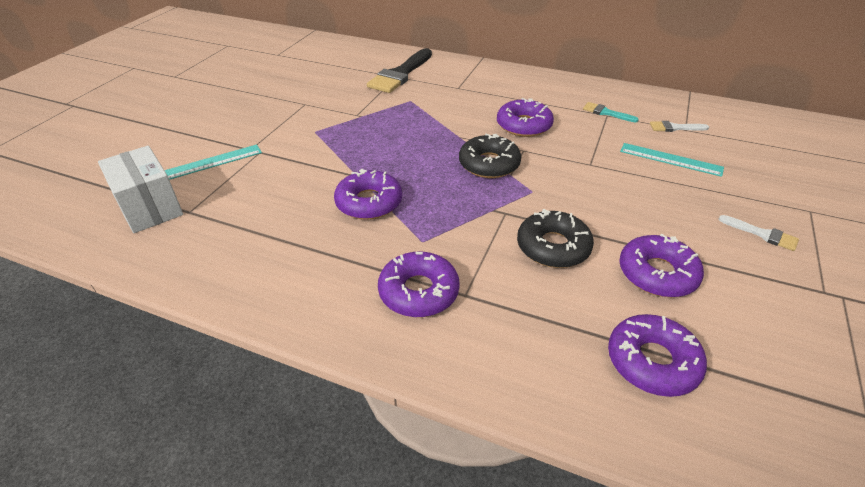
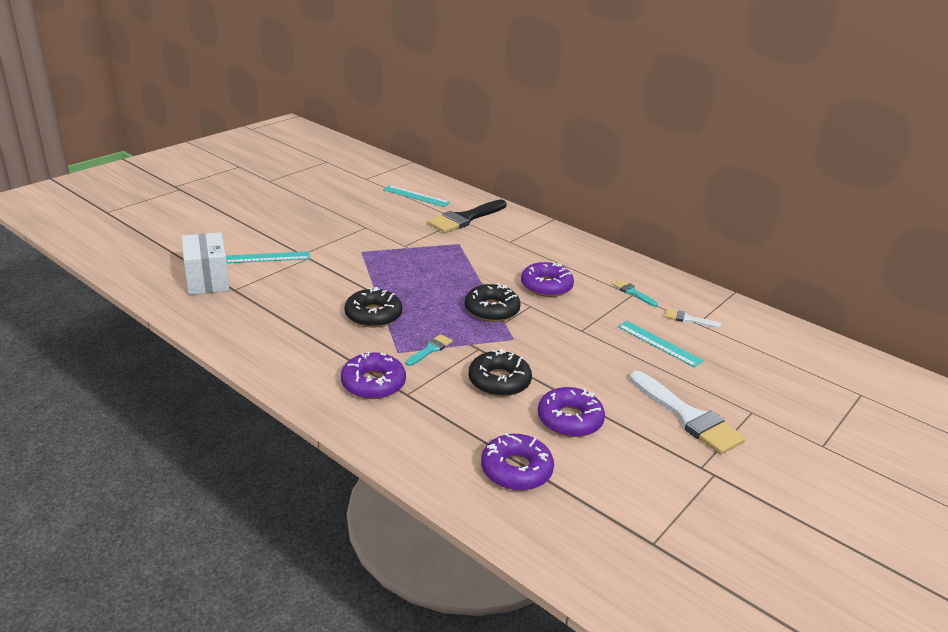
camera: 15 degrees right, 10 degrees down
(338, 62) = (416, 196): none -> turquoise ruler
(369, 202) = (373, 315): purple donut -> black donut
(456, 228) = (430, 349): none -> turquoise brush
(762, 234) = (688, 417): white brush -> white brush, size x2.07

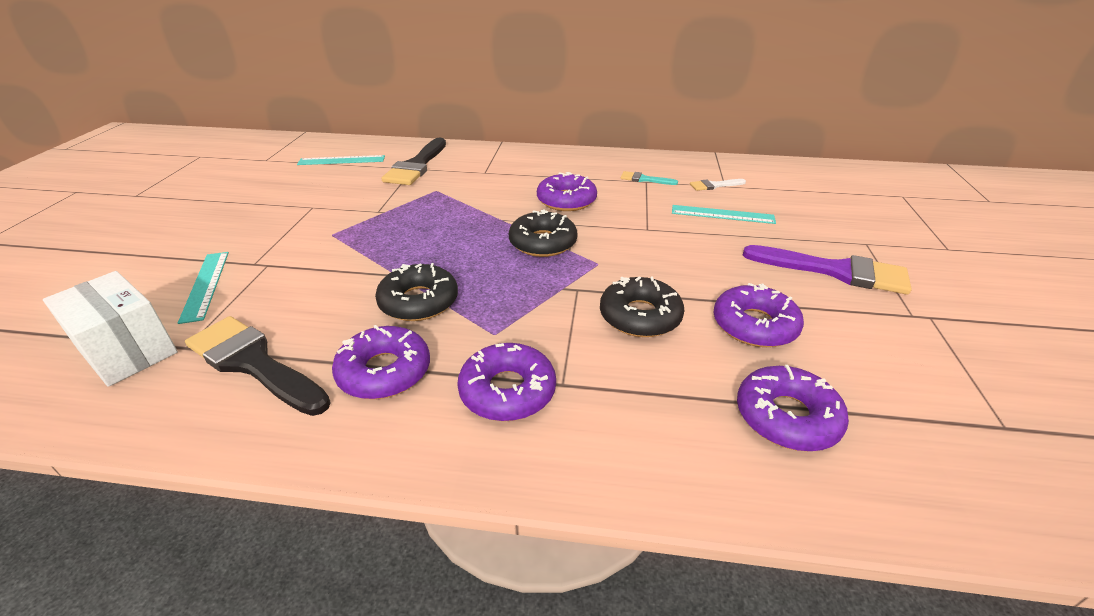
camera: 30 degrees left, 5 degrees up
(260, 312) = (254, 363): none -> black brush
(267, 257) = (205, 285): turquoise ruler -> turquoise ruler turned 60 degrees counterclockwise
(319, 345) = (384, 371): none -> purple donut
(430, 349) = (528, 314): turquoise brush -> none
(688, 417) = (835, 271): white brush -> purple brush

